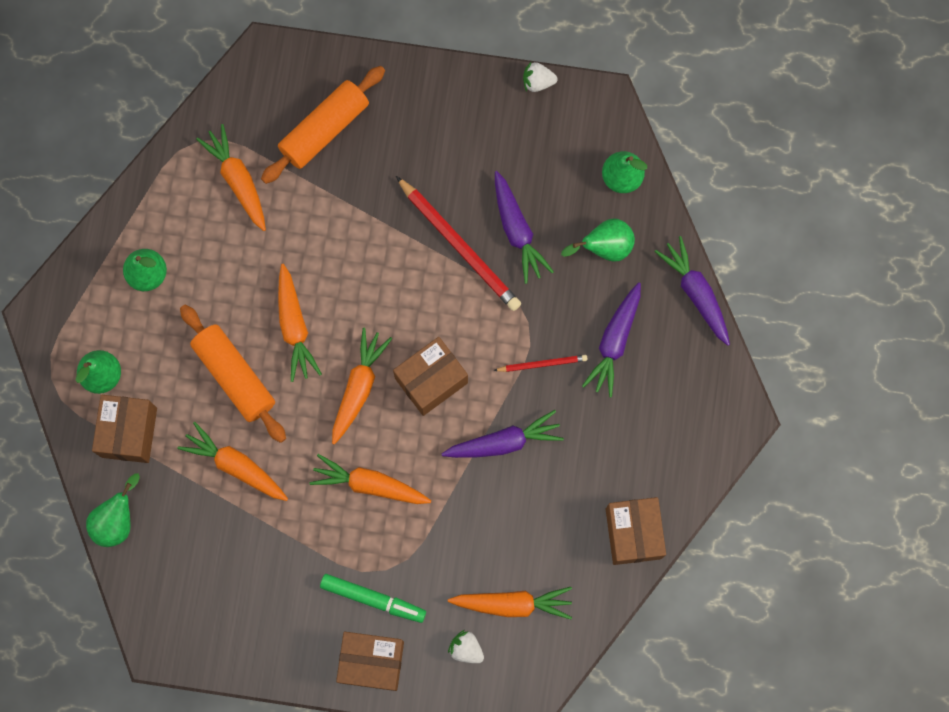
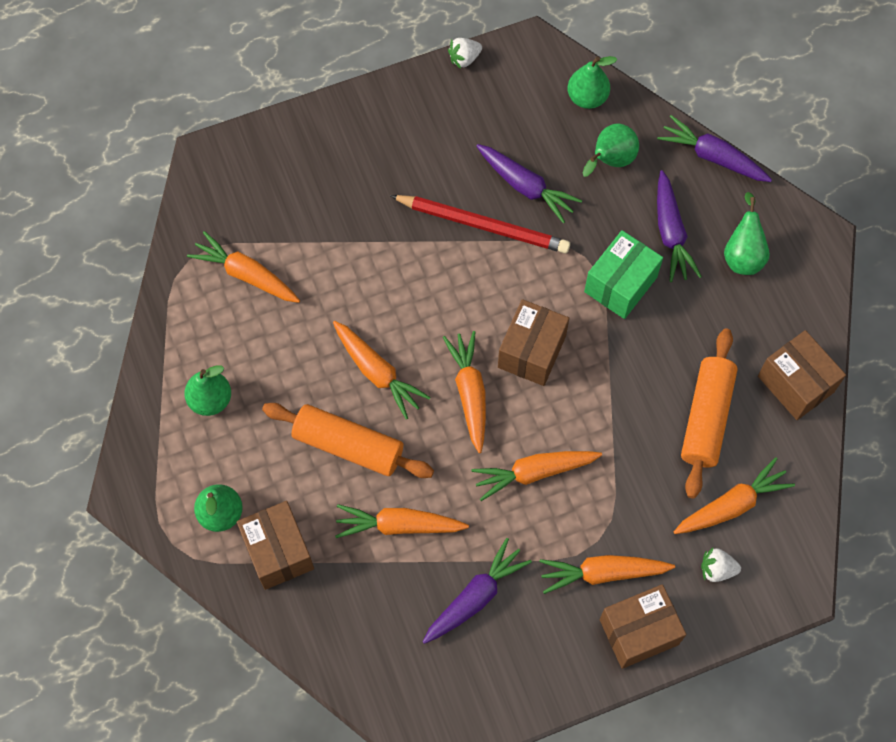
camera: 30 degrees left, 10 degrees down
(117, 520) = (316, 640): green pear -> green pear (742, 255)
(324, 129) = (299, 191): orange rolling pin -> orange rolling pin (706, 417)
(373, 598) = (603, 573): green marker -> orange carrot
(503, 442) = (630, 369): purple carrot -> purple carrot (475, 597)
(542, 364) = (620, 284): red pencil -> green box

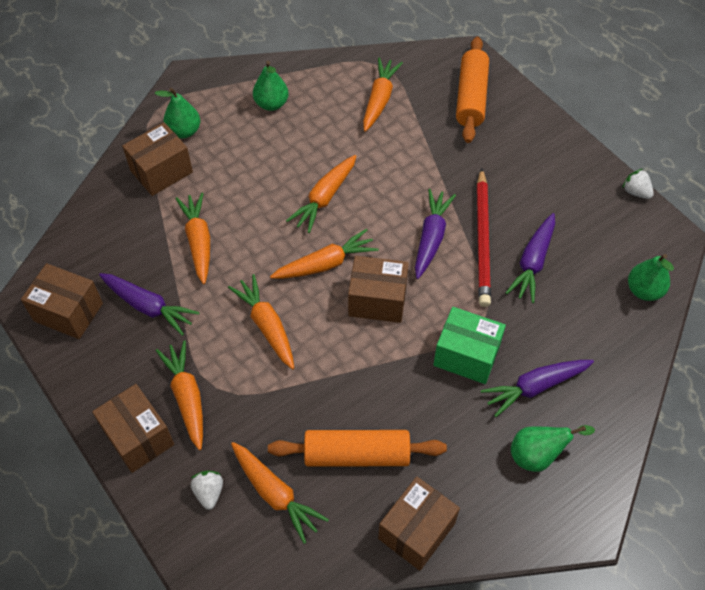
camera: 75 degrees right, 10 degrees down
(348, 446) = (257, 194): orange rolling pin -> orange rolling pin (471, 97)
(458, 690) = (68, 312): none -> brown box
(610, 161) = (588, 322): green pear -> none
(713, 157) = (632, 408): purple carrot -> purple carrot (431, 238)

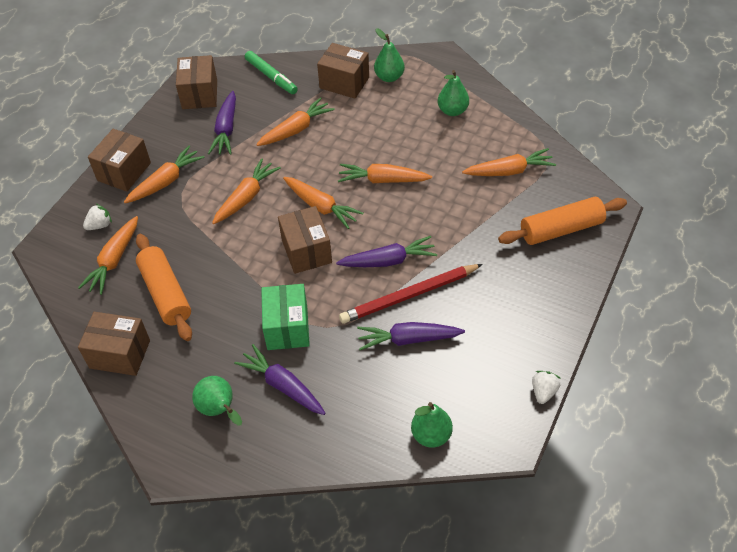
camera: 65 degrees right, 5 degrees down
(97, 232) = (271, 77): none -> green marker

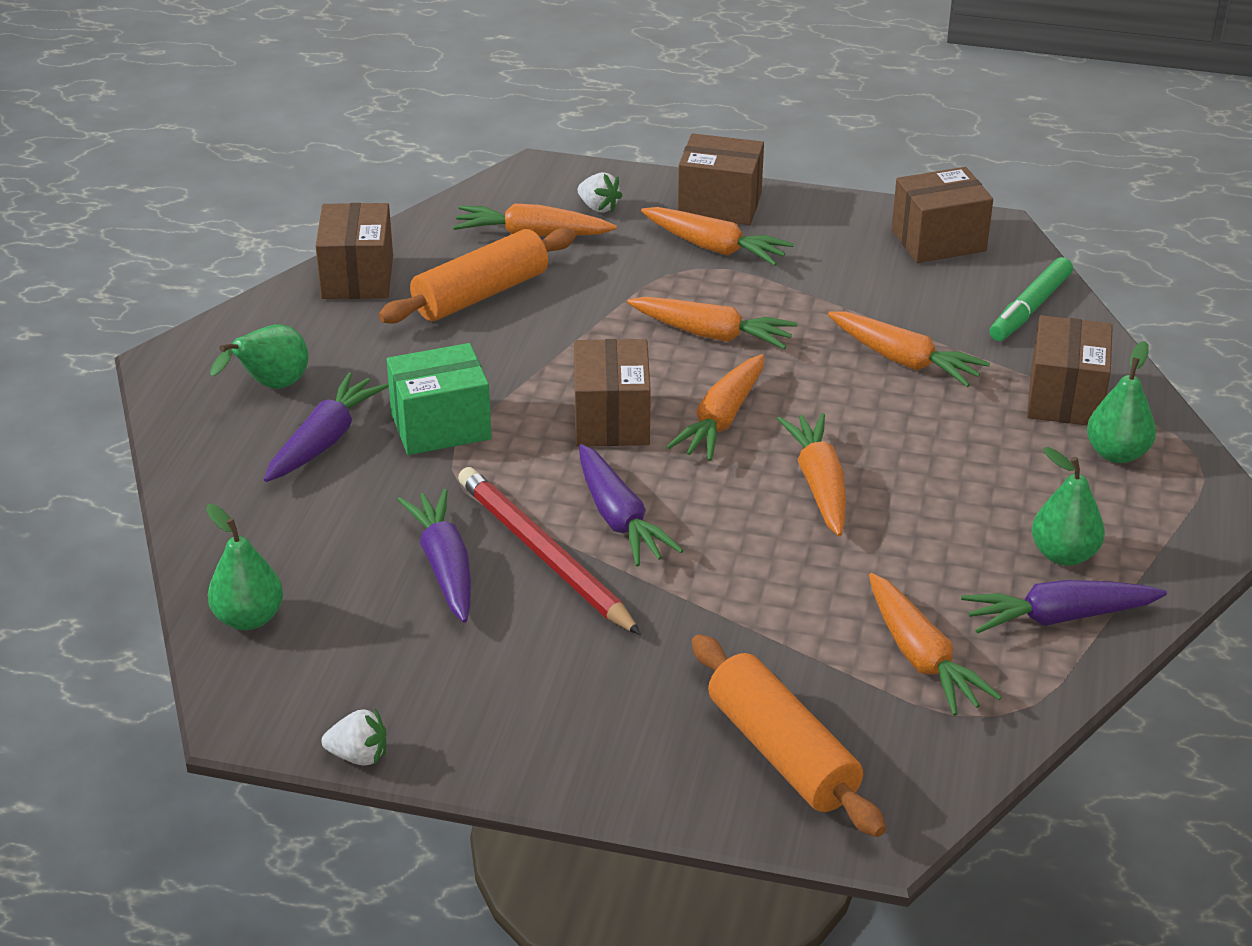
camera: 75 degrees right, 15 degrees down
(226, 129) = (865, 284): purple carrot -> purple carrot (1059, 617)
(306, 251) = (611, 420): brown box -> brown box turned 60 degrees counterclockwise

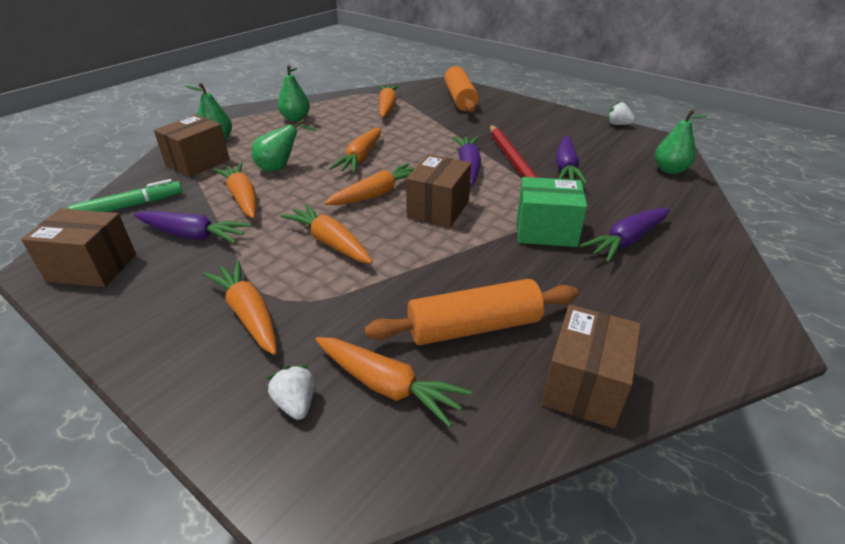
camera: 155 degrees left, 0 degrees up
(271, 386) = (668, 290): green pear -> green pear (280, 167)
(719, 204) = (187, 364): brown box -> none
(1059, 617) = (325, 106): purple carrot -> purple carrot (193, 235)

